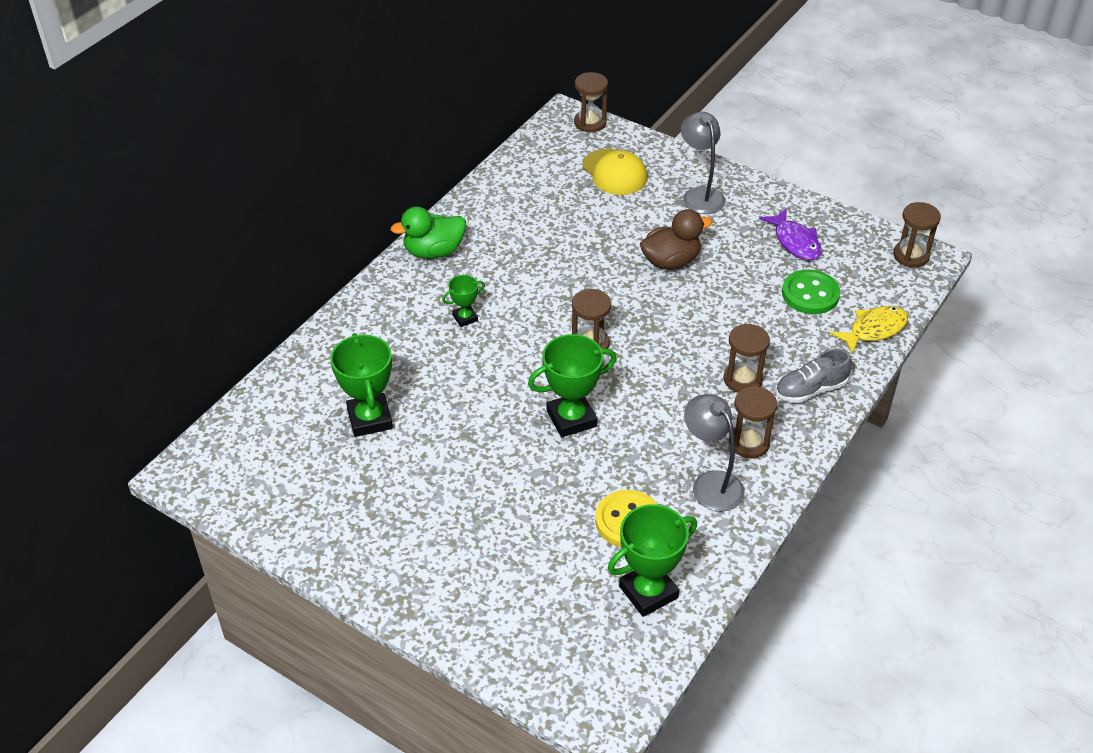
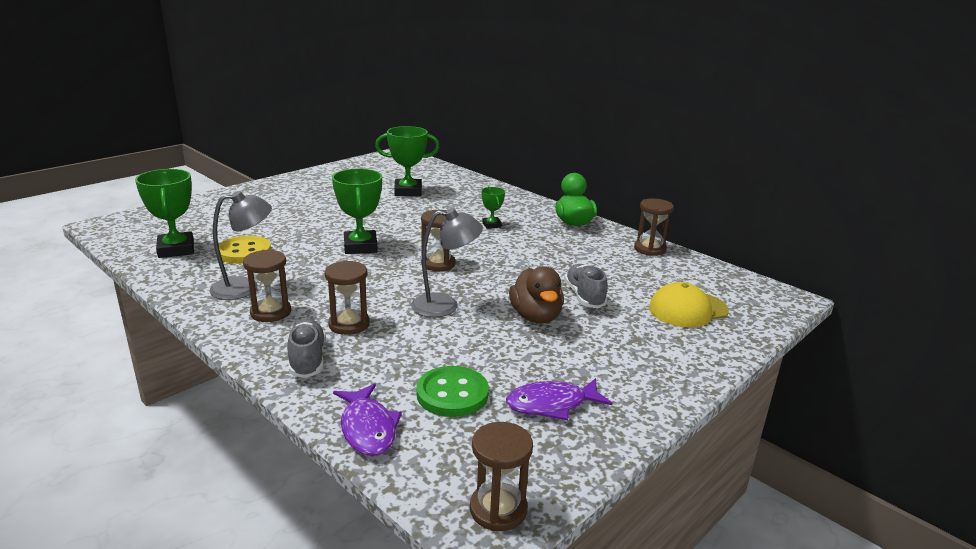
camera: 100 degrees right, 20 degrees down
(590, 123) = (778, 309): brown hourglass -> brown hourglass (650, 249)
(617, 234) = (584, 296): none -> grey shoe
(700, 195) = (649, 354): grey lamp -> grey lamp (445, 305)
(873, 330) = (368, 428): yellow fish -> purple fish

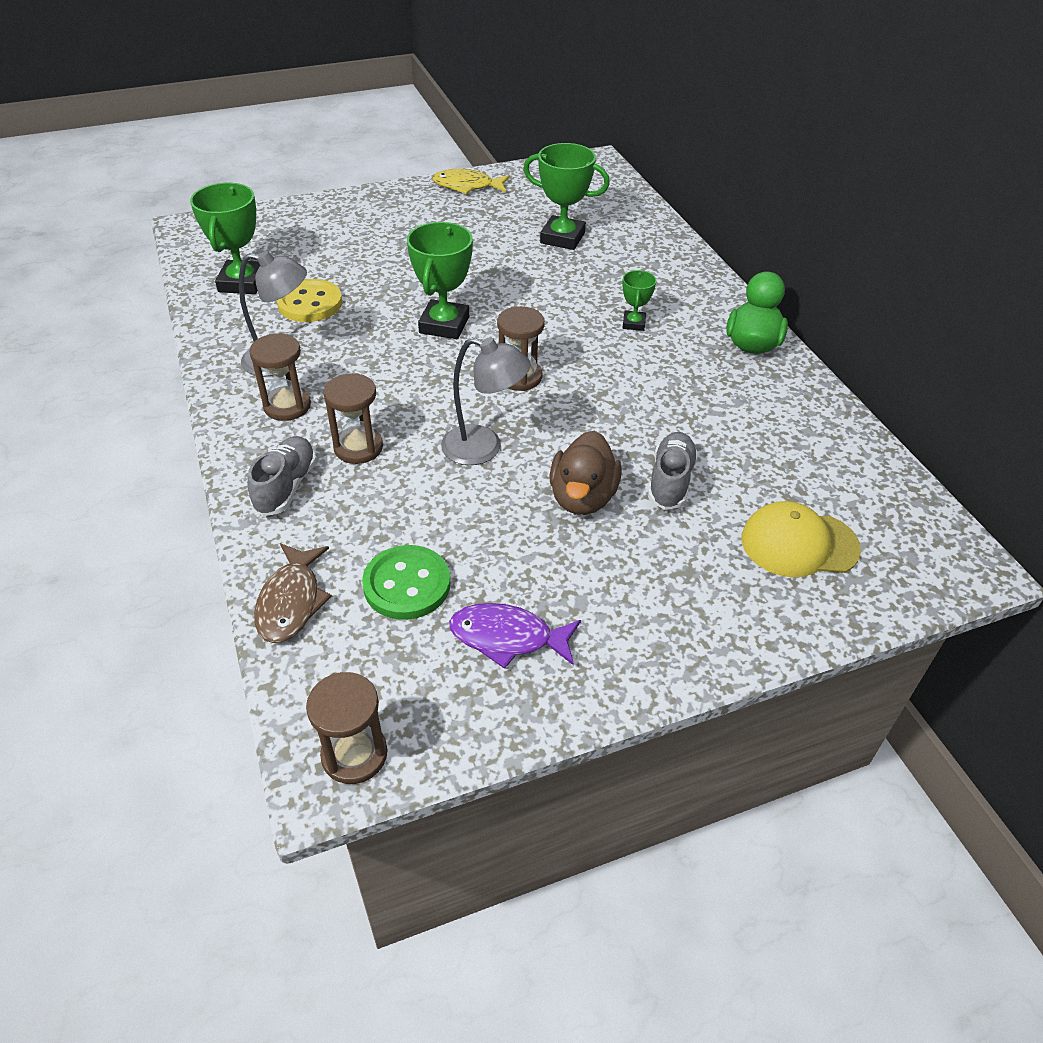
camera: 25 degrees right, 20 degrees up
(318, 175) = (467, 186): none -> yellow fish
(368, 428) = (291, 601): purple fish -> brown fish
(650, 249) = (829, 420): brown hourglass -> none

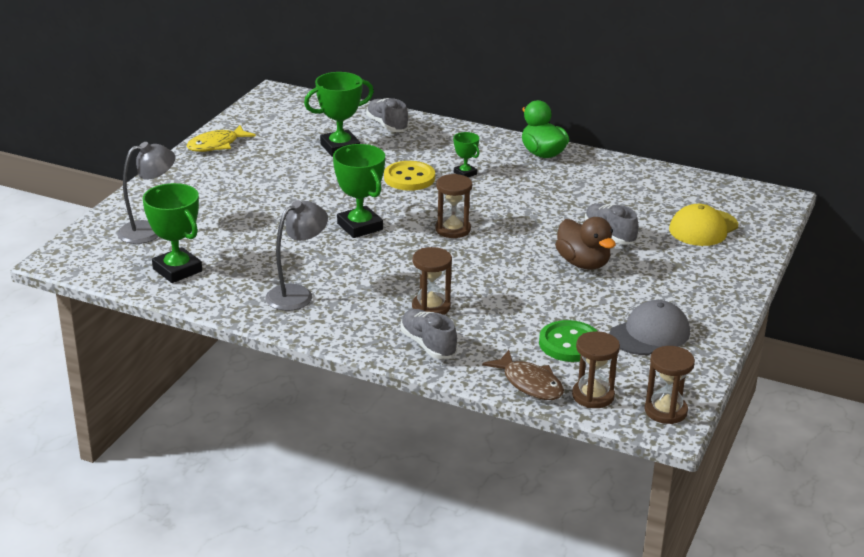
camera: 45 degrees left, 15 degrees down
(287, 406) = (349, 312): brown hourglass -> brown hourglass (593, 396)
(310, 303) = (250, 258): yellow button -> yellow button (409, 178)
(484, 448) = (497, 270): grey lamp -> grey lamp (149, 231)
(507, 637) = (650, 334): purple fish -> grey cap
(643, 236) = (387, 125): none -> grey shoe

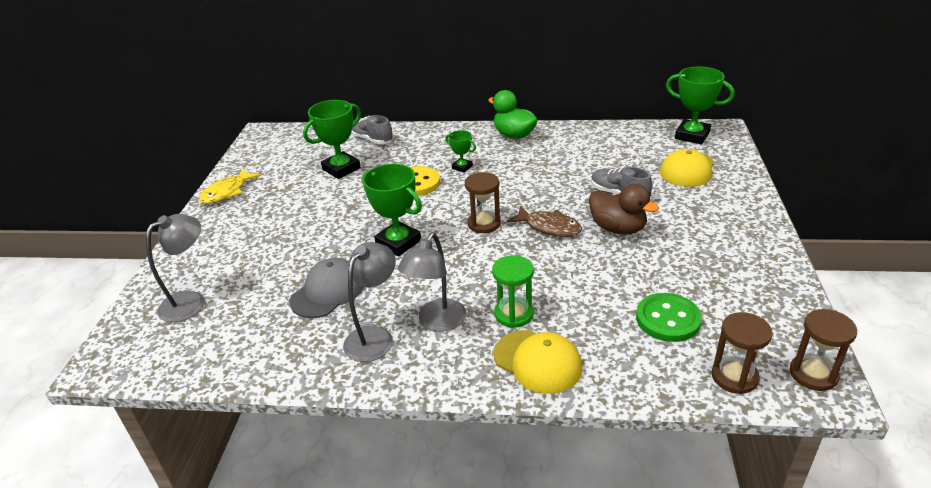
camera: 15 degrees left, 5 degrees up
(177, 270) = (236, 342): green trophy -> green trophy (692, 135)
(358, 297) = (437, 322): none -> grey lamp
(428, 345) = (537, 361): grey shoe -> yellow cap
(431, 307) = (513, 314): brown hourglass -> green hourglass
(529, 383) = (665, 380): brown fish -> brown fish (549, 227)
(650, 334) = (728, 286): grey cap -> grey cap (328, 291)

